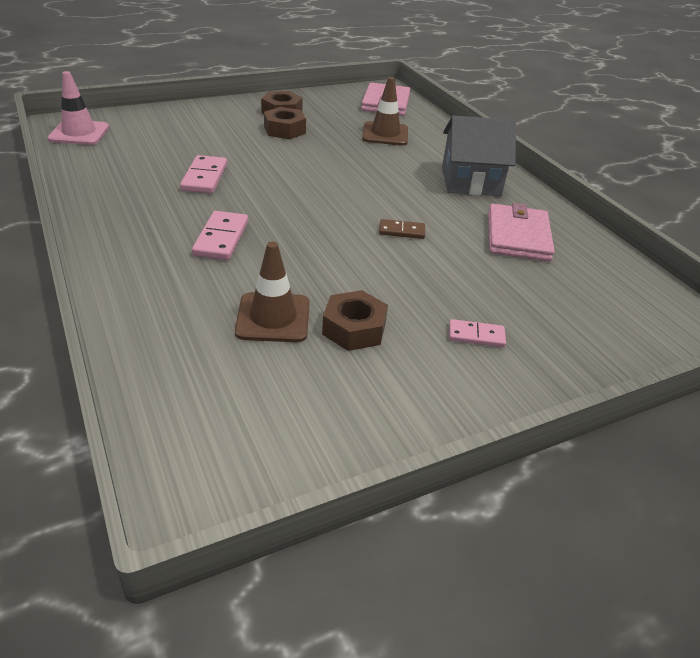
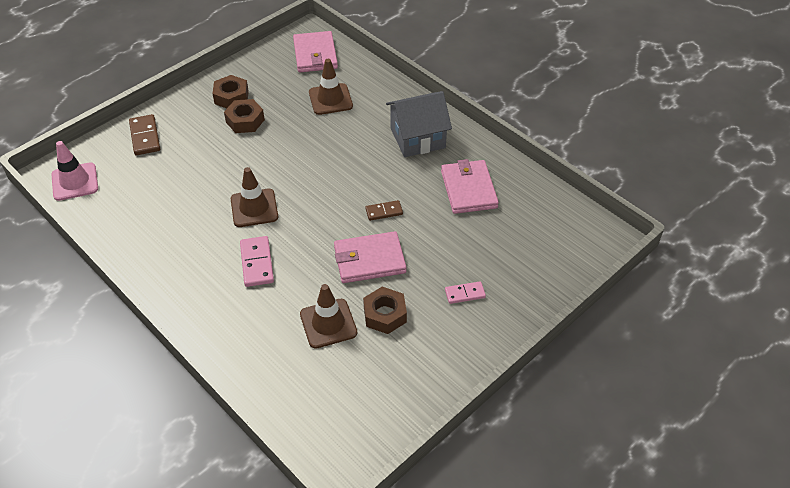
camera: 15 degrees left, 10 degrees up
(175, 119) = (145, 137): none -> brown domino
(204, 177) = (209, 201): pink domino -> none
(250, 193) = (254, 208): none -> brown traffic cone
(361, 269) = (369, 260): none -> pink wallet

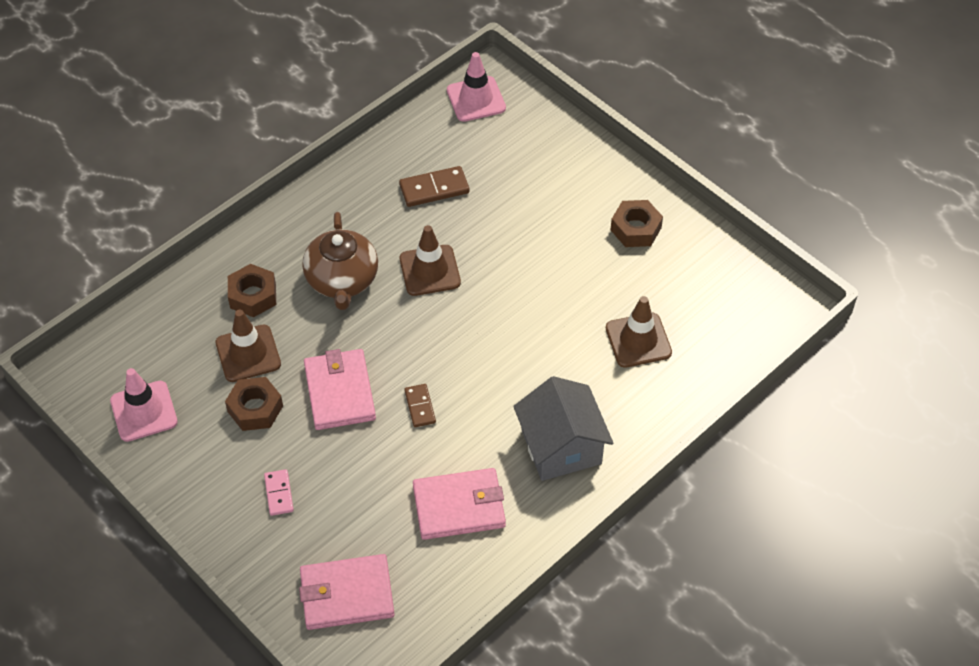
camera: 90 degrees right, 5 degrees up
(145, 137) = (554, 150): brown domino -> brown domino (434, 189)
(245, 121) = (588, 248): brown nut -> brown nut (253, 296)
(257, 263) = (342, 280): pink domino -> brown teapot
(315, 55) = (737, 318): pink wallet -> pink wallet (346, 594)
(387, 397) = (144, 411): none -> pink traffic cone

